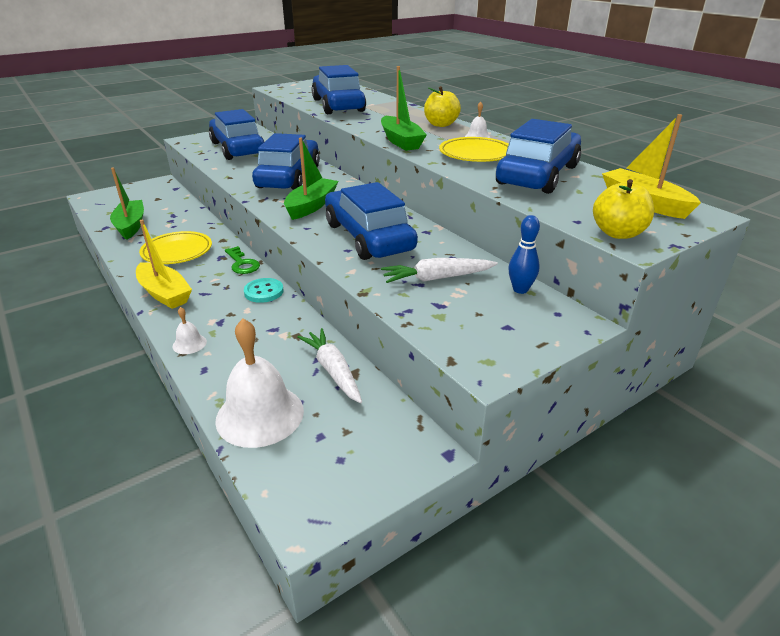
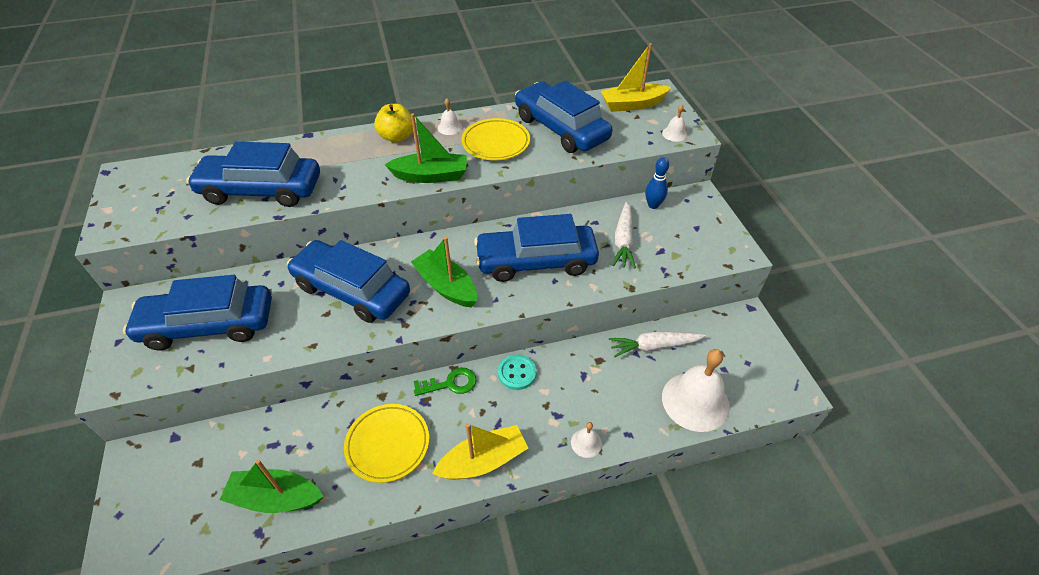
camera: 70 degrees left, 15 degrees up
(618, 233) = (674, 134): yellow apple -> white bell

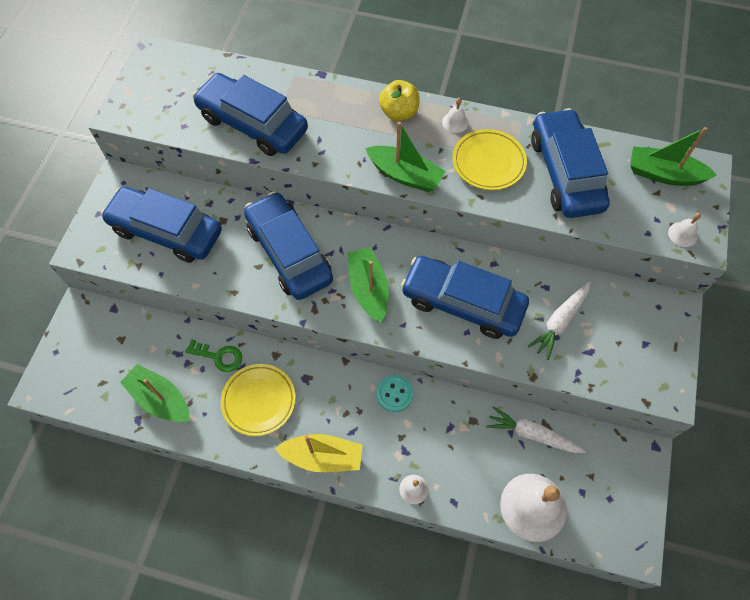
camera: 30 degrees right, 15 degrees up
(450, 383) = (335, 373): green key -> green key (219, 356)
(632, 104) = (663, 174): yellow boat -> green boat
(653, 205) = (618, 296): blue bowling pin -> none

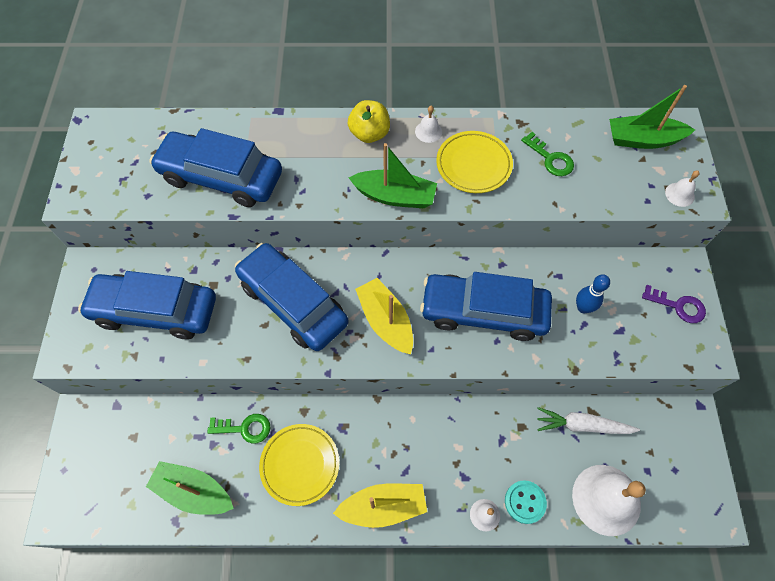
camera: 15 degrees left, 0 degrees up
(368, 289) = (385, 321): green boat -> yellow boat
(394, 394) = (436, 420): turquoise button -> turquoise button (525, 502)
(560, 322) = (583, 308): white carrot -> blue bowling pin
(565, 173) = (550, 159): blue car -> green key
(655, 343) = (678, 306): none -> purple key

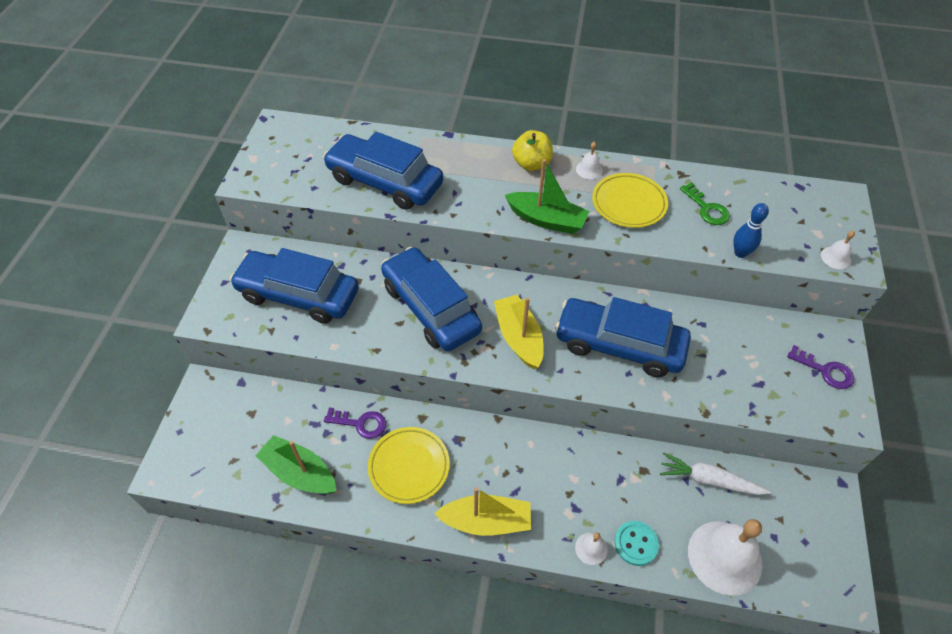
camera: 10 degrees right, 10 degrees down
(245, 428) = (361, 423): green key -> purple key
(583, 308) = (723, 357): blue bowling pin -> blue bowling pin (740, 253)
(642, 140) = (804, 204): green boat -> none

